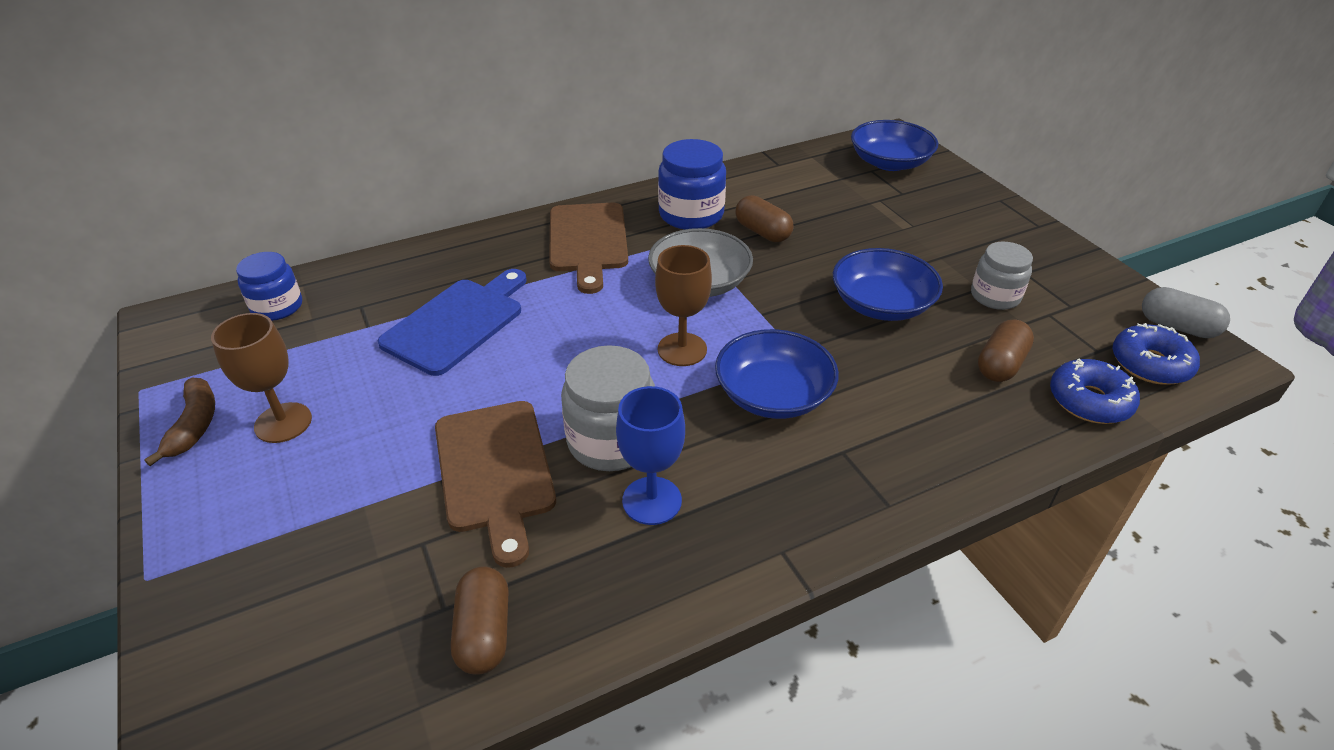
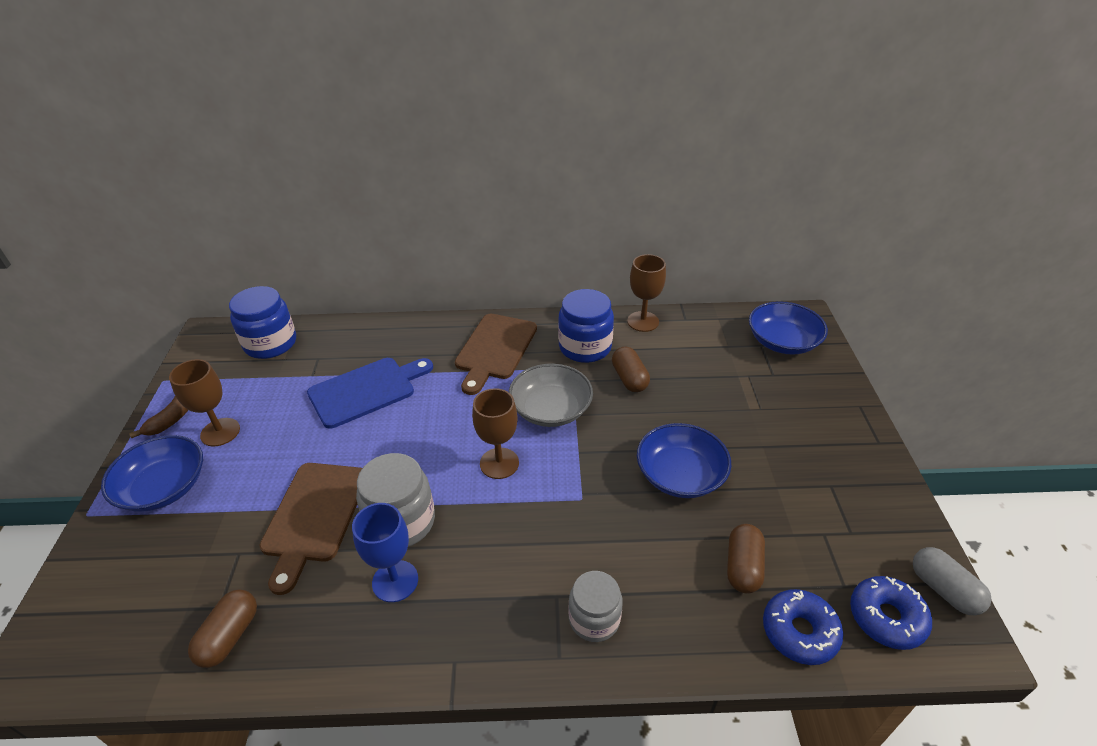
camera: 25 degrees right, 0 degrees up
(277, 307) = (270, 343): blue jar -> blue jar, size x1.50
(735, 176) = (643, 321): none -> brown goblet
(773, 395) = (538, 526): blue bowl -> blue bowl (164, 487)
(995, 296) = (785, 499): grey jar -> grey jar (594, 619)
(1000, 365) = (743, 567): brown capsule -> brown capsule turned 45 degrees counterclockwise

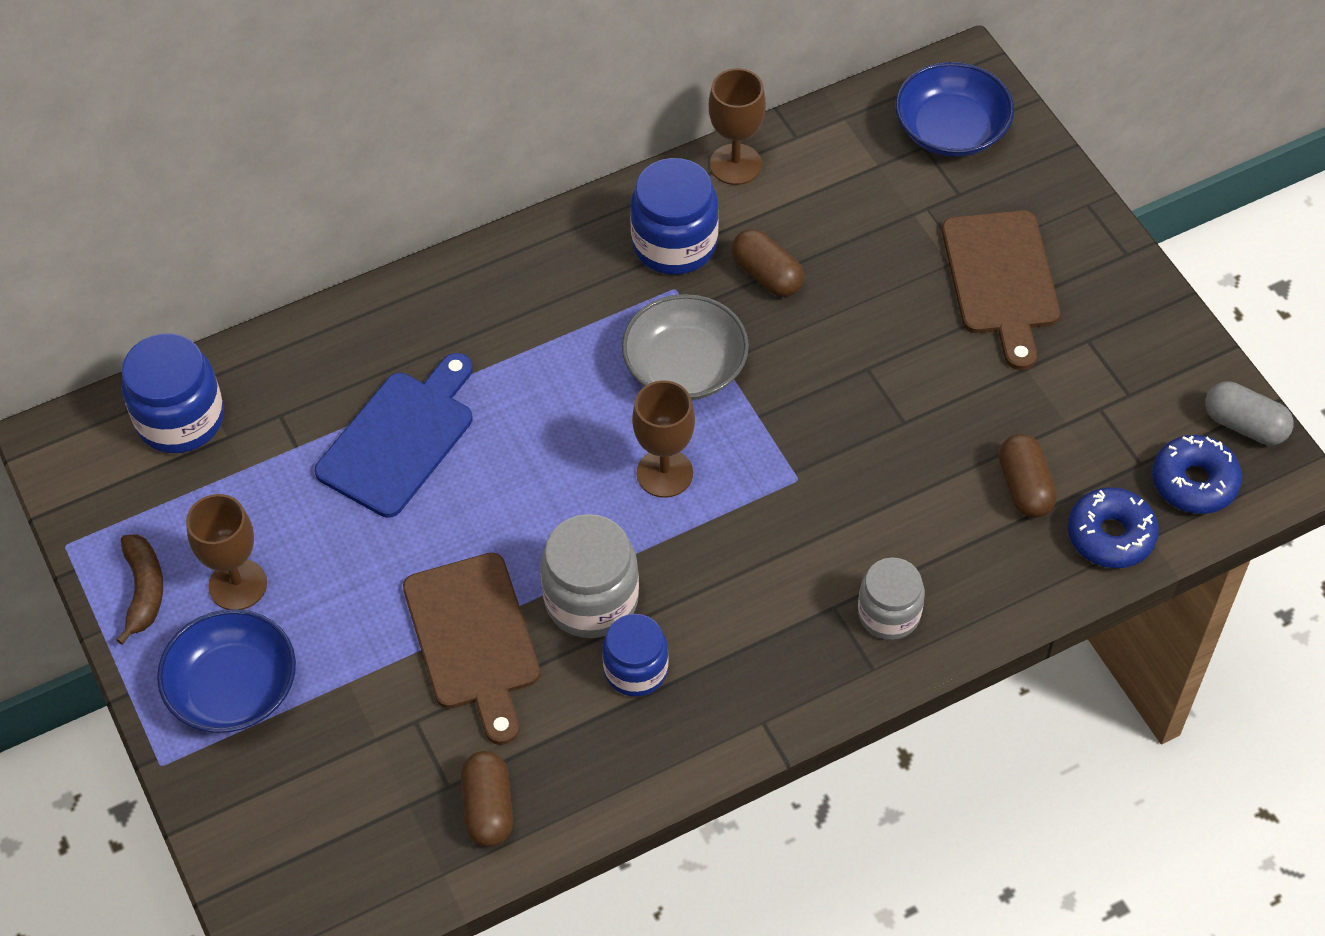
camera: 25 degrees left, 15 degrees up
(395, 581) = (636, 670): blue goblet -> blue jar
(494, 349) = (542, 298): brown cutting board -> brown cutting board (1001, 280)
(680, 475) = (903, 398): blue bowl -> none

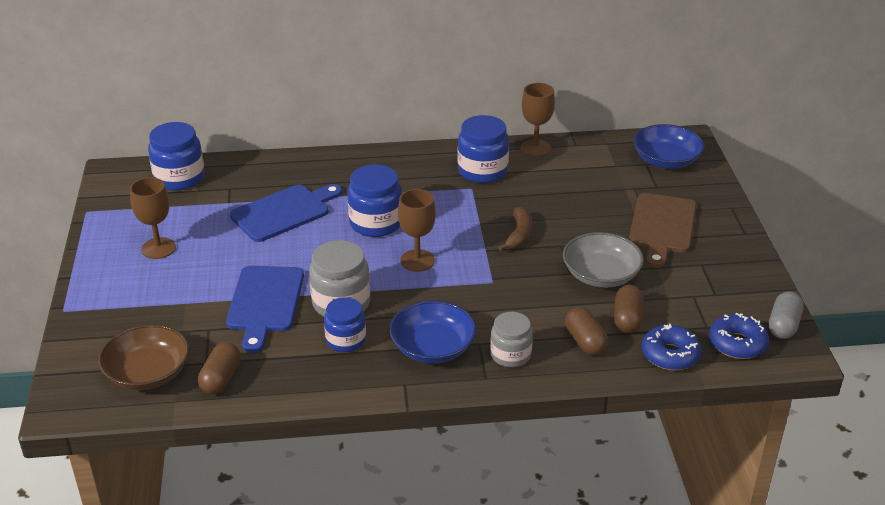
camera: 20 degrees right, 20 degrees down
(144, 590) = (110, 238): brown banana -> brown banana (519, 235)
(233, 688) = (124, 289): blue bowl -> blue bowl (432, 347)
(371, 837) = (148, 373): none -> brown bowl
(473, 639) = (264, 303): brown cutting board -> blue cutting board
(560, 415) = (376, 223): none -> blue jar
(685, 367) = (457, 220): grey bowl -> grey bowl (601, 275)
(767, 275) = (526, 194): brown capsule -> brown capsule (585, 341)
(1244, 425) = (783, 325): grey capsule -> grey capsule turned 60 degrees clockwise

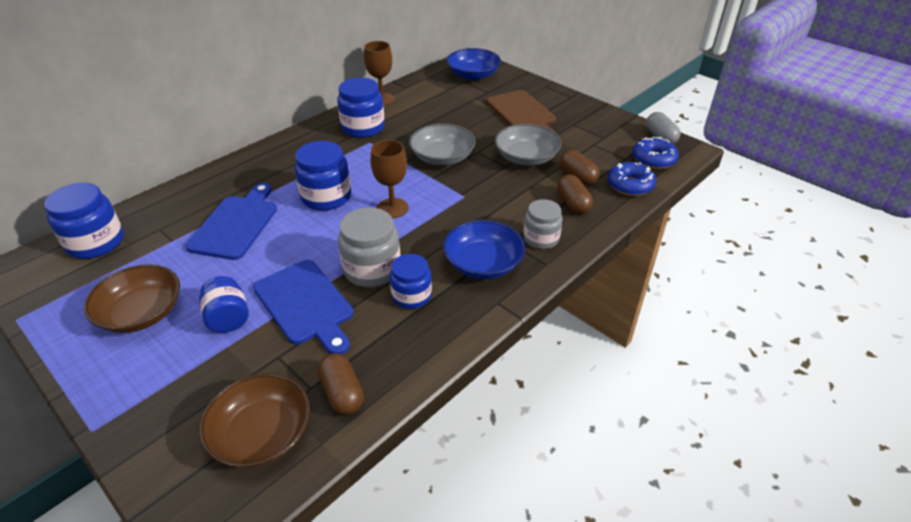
camera: 40 degrees left, 5 degrees up
(158, 248) = (142, 313): brown goblet -> brown bowl
(205, 283) = (228, 318): none -> blue jar
(519, 235) = (442, 157): brown banana -> grey bowl
(585, 341) = (573, 204): brown capsule -> brown capsule turned 45 degrees clockwise

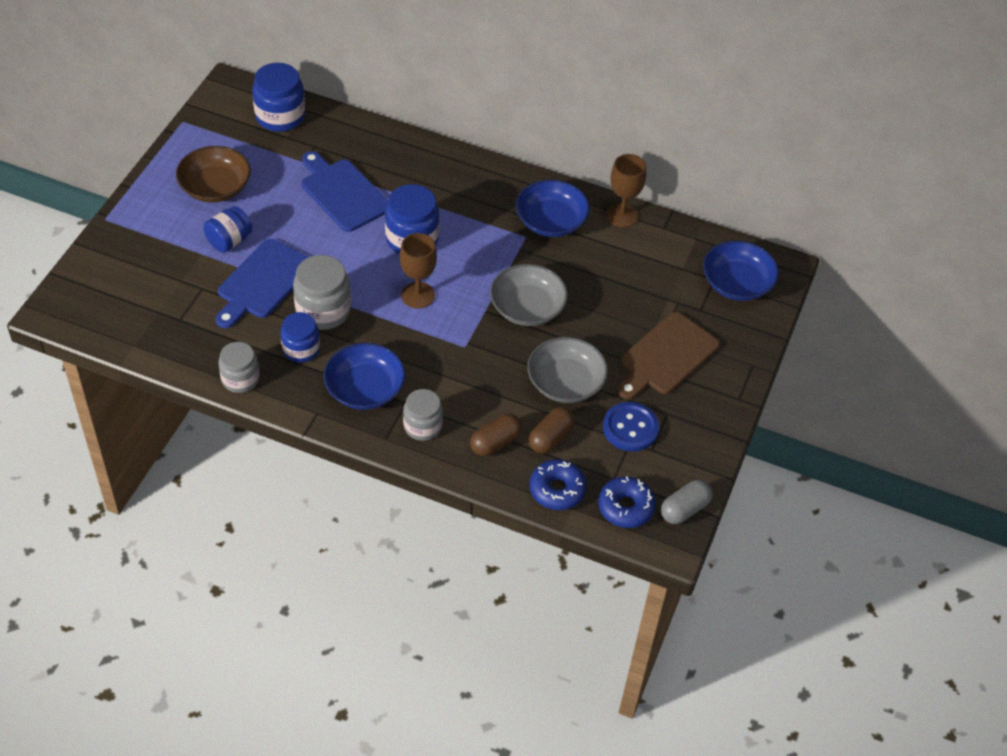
camera: 65 degrees right, 10 degrees up
(236, 224) = (343, 193): blue cutting board -> blue cutting board turned 120 degrees counterclockwise
(262, 434) = (131, 309): brown bowl -> none
(342, 393) = (181, 340): brown capsule -> none
(363, 128) = (551, 221): blue jar -> blue bowl
(426, 352) = (240, 379): none -> grey jar
(581, 141) = (630, 428): none -> blue button

